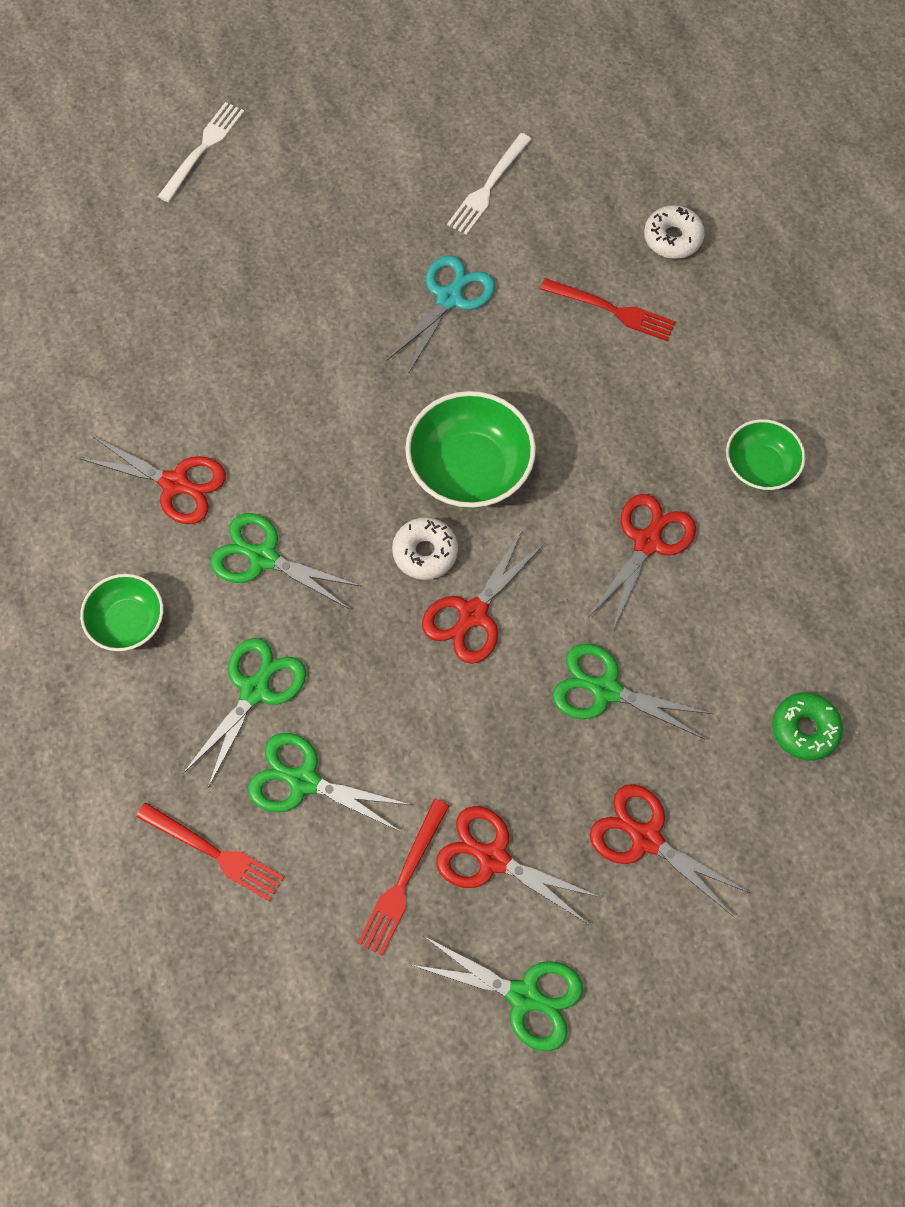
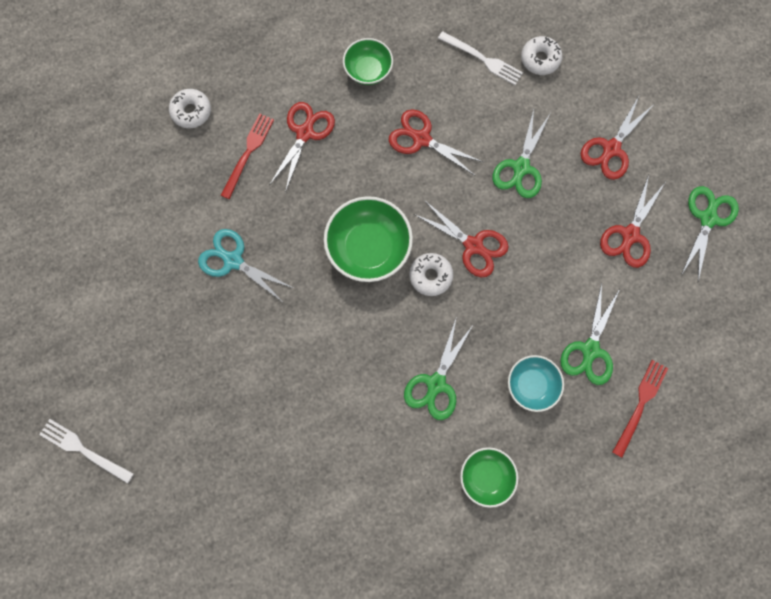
camera: 90 degrees left, 10 degrees up
(175, 483) = (379, 450): red scissors -> red scissors (305, 133)
(255, 690) = (531, 384): green scissors -> turquoise bowl
(403, 881) = (648, 287): red fork -> none
(488, 187) = (139, 233): white fork -> white fork (482, 59)
(804, 729) = (540, 59): green donut -> white donut

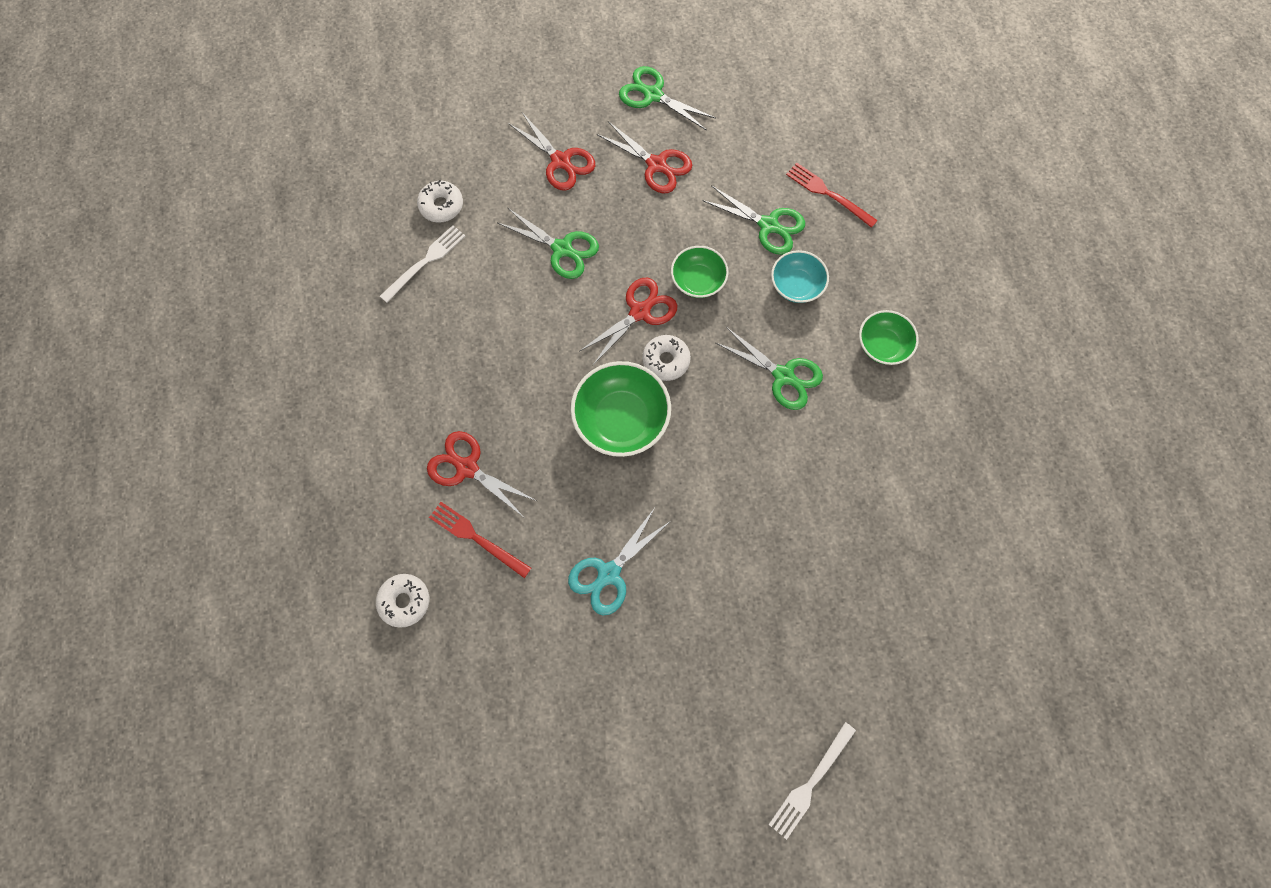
camera: 80 degrees left, 5 degrees down
(368, 70) = (406, 384): green bowl -> green bowl (698, 281)
(421, 139) = (505, 342): red scissors -> none

